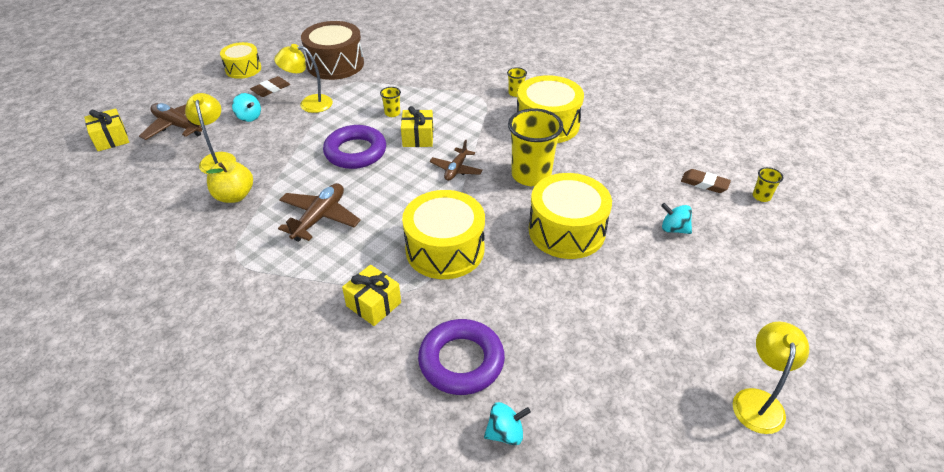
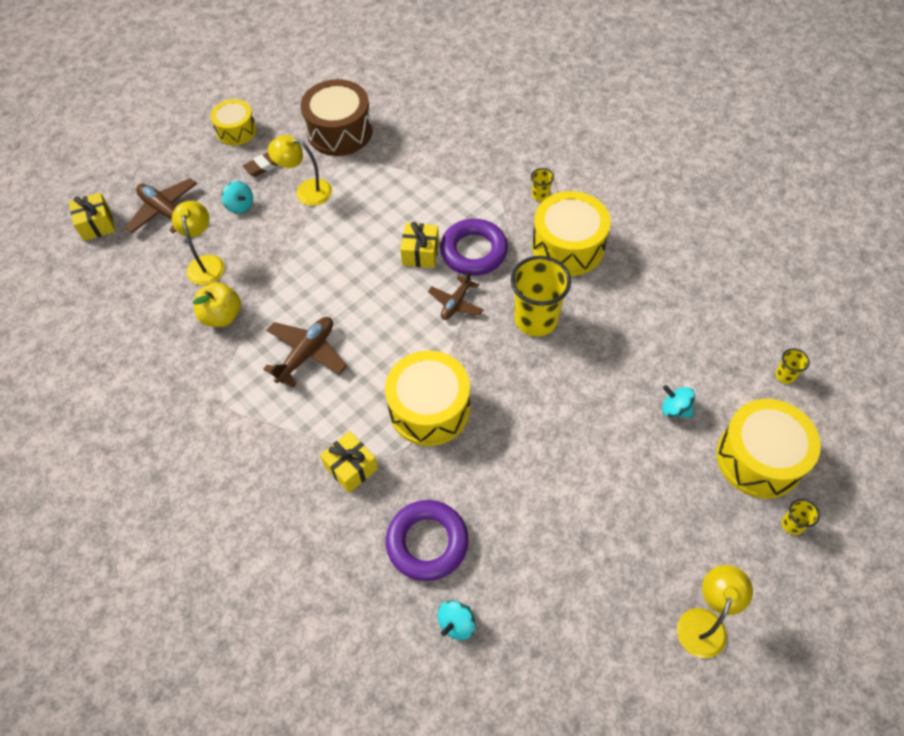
camera: 10 degrees right, 15 degrees up
(355, 152) = (351, 267): purple ring -> purple ring (473, 251)
(392, 113) = (396, 214): yellow cup -> yellow cup (792, 524)
(505, 433) = (456, 624): turquoise spinning top -> turquoise spinning top turned 135 degrees clockwise
(566, 231) = (559, 399): yellow drum -> yellow drum (759, 458)
(704, 183) = (726, 351): brown eraser -> none

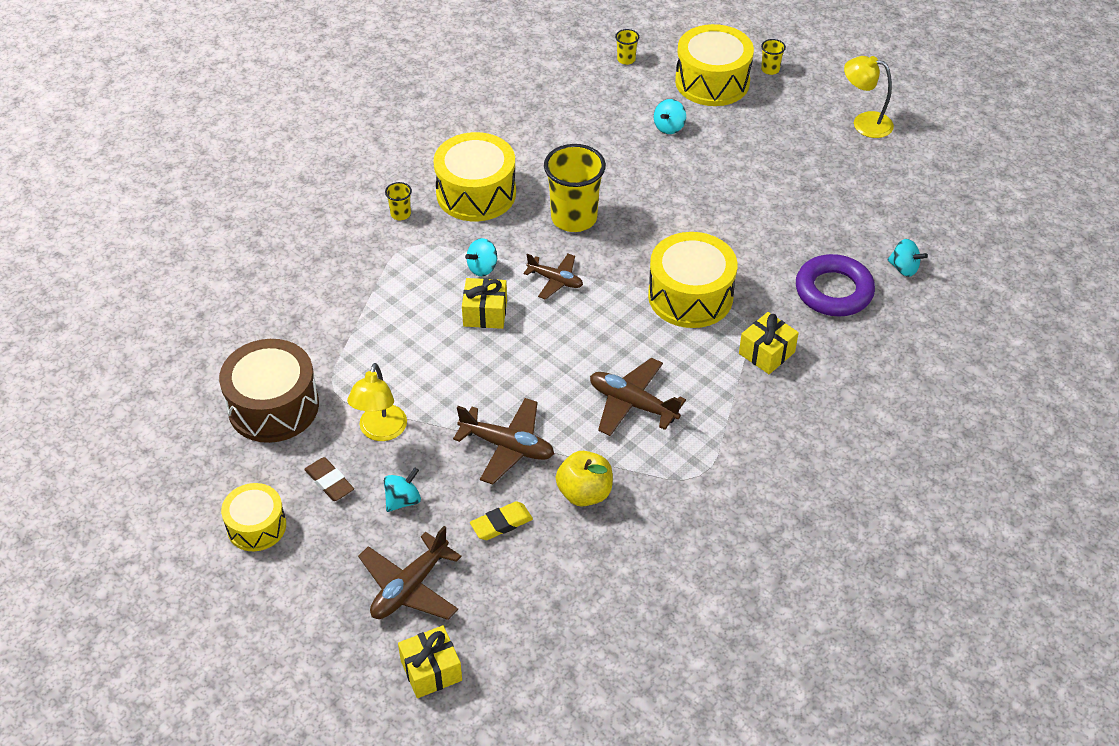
camera: 95 degrees left, 10 degrees down
(206, 263) = (501, 523): yellow lamp -> yellow eraser
(277, 267) = (507, 446): none -> brown plane
(473, 251) = (482, 268): purple ring -> turquoise spinning top

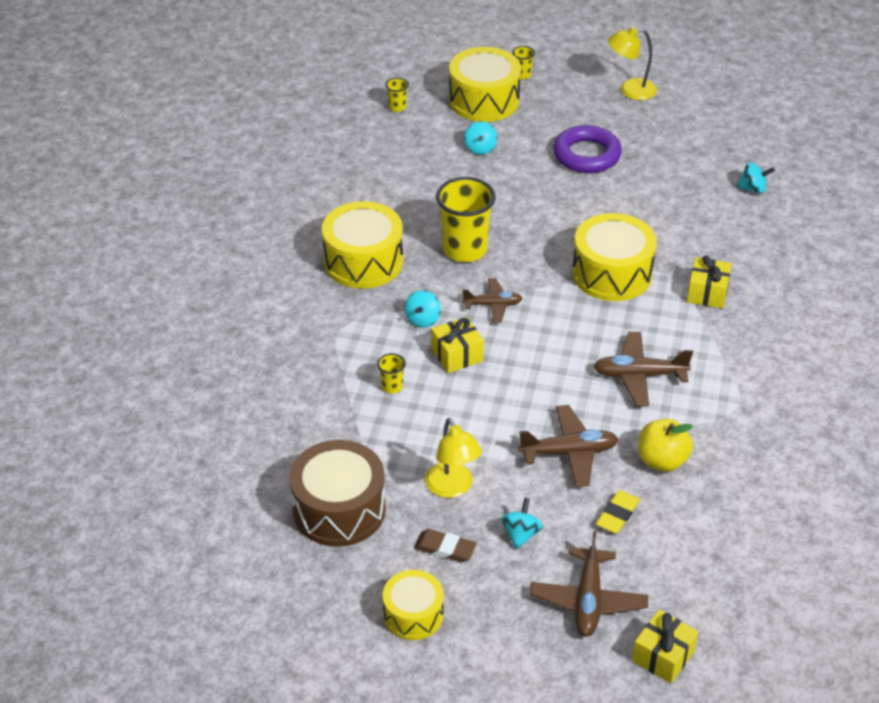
camera: 30 degrees left, 5 degrees down
(400, 214) = (311, 304): yellow cup -> yellow cup (392, 386)
(833, 291) = (716, 226): purple ring -> purple ring (586, 155)

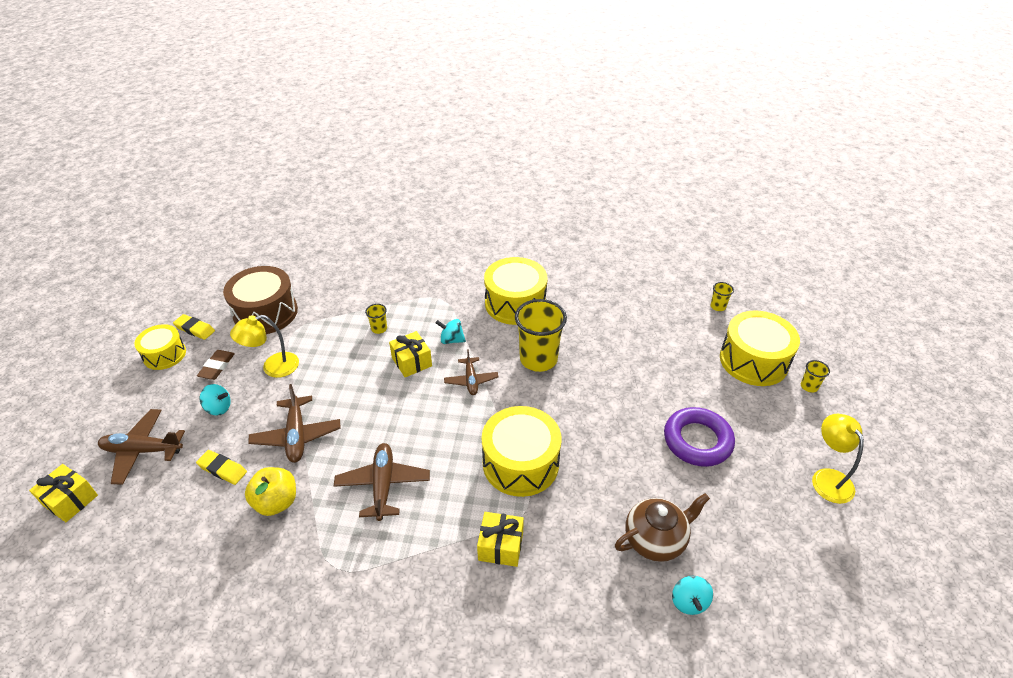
camera: 85 degrees right, 0 degrees up
(362, 588) = (195, 329): none -> yellow eraser
(480, 148) = (679, 362): turquoise spinning top -> none
(695, 197) = (655, 539): none -> brown teapot

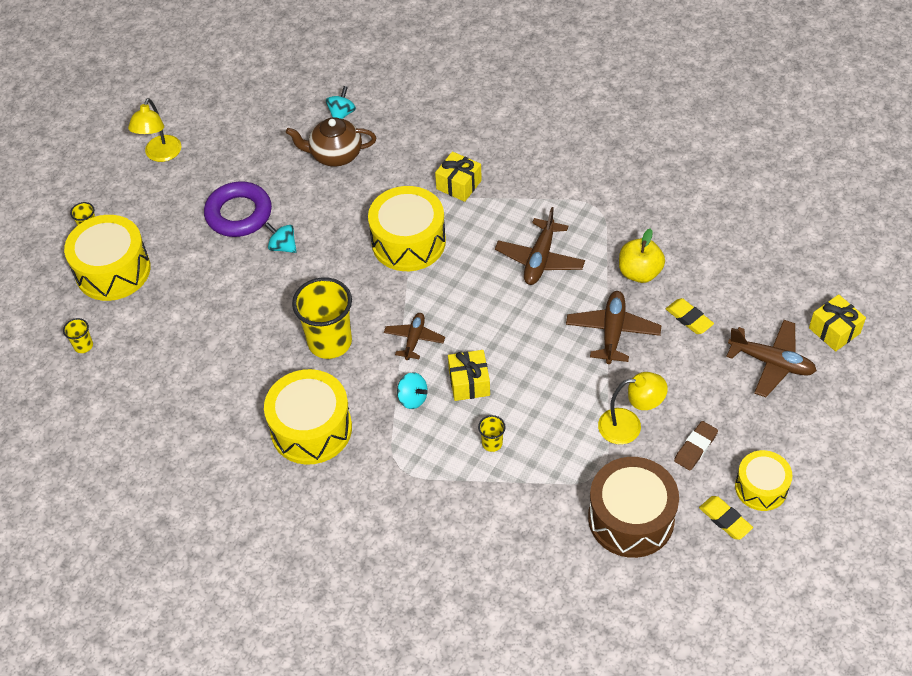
camera: 155 degrees left, 10 degrees up
(218, 408) = (693, 389): turquoise spinning top -> turquoise spinning top (283, 246)

